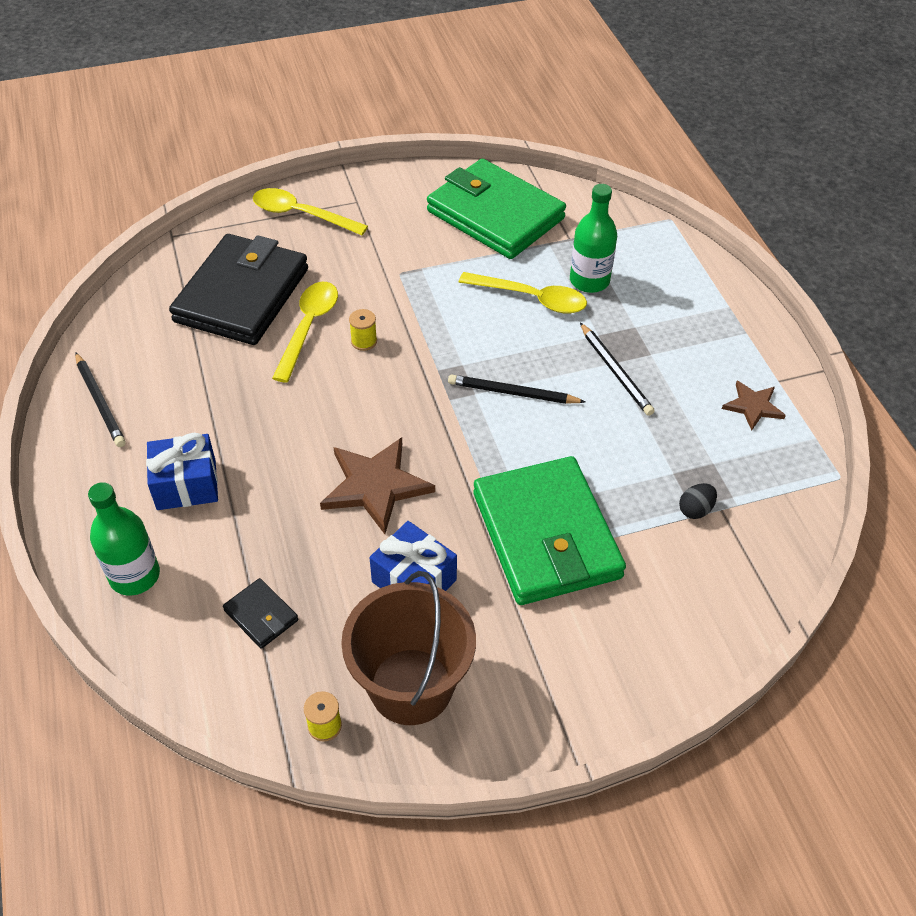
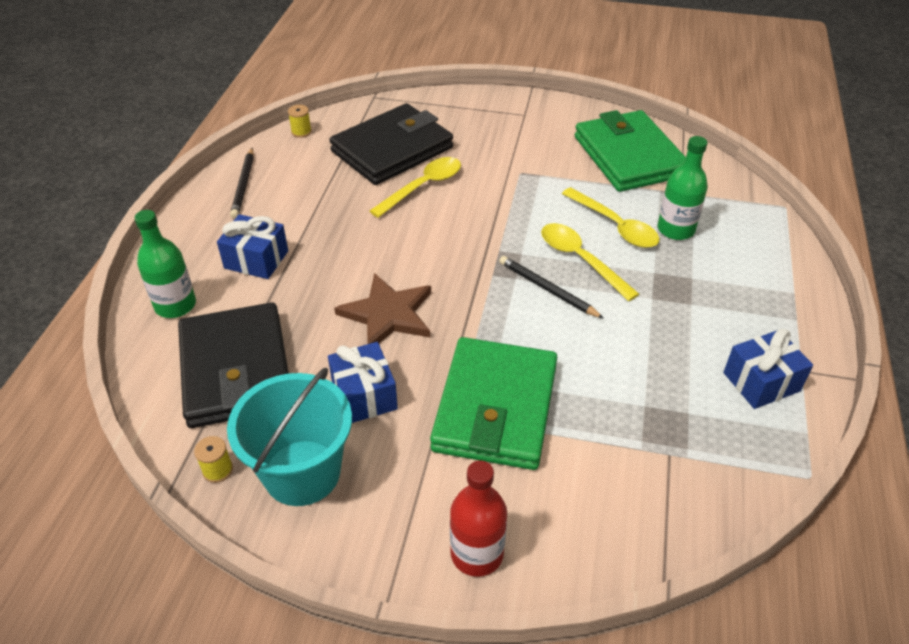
camera: 30 degrees right, 5 degrees down
(261, 615) = (236, 370): black wallet -> black wallet, size x2.45
(301, 215) = (476, 111): yellow spoon -> yellow spoon (580, 259)
(364, 341) = (457, 210): yellow spool -> yellow spool (301, 132)
(411, 686) = (302, 472): brown bucket -> turquoise bucket
(615, 371) = (649, 305): black pencil -> none
(623, 679) = (477, 553): none -> red bottle
(695, 510) = (644, 444): black egg -> none
(753, 406) = (761, 382): brown star -> blue gift

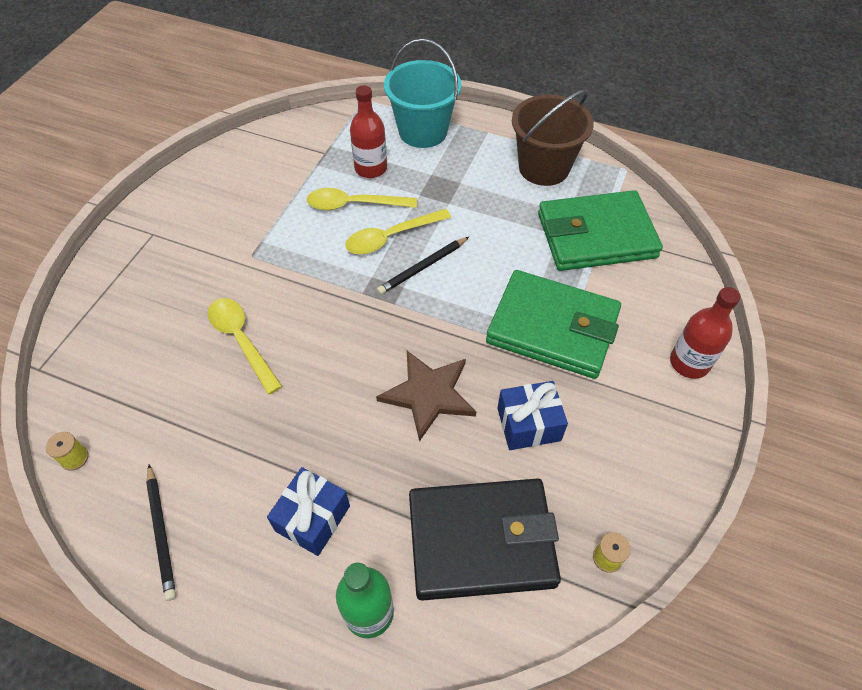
camera: 80 degrees left, 10 degrees up
(243, 185) = (161, 532): black pencil -> black pencil turned 60 degrees clockwise
(302, 472) = (612, 482): turquoise bucket -> turquoise bucket (423, 131)
(392, 150) = (161, 361): black wallet -> none
(615, 226) = (354, 205): yellow spoon -> yellow spoon turned 150 degrees counterclockwise
(629, 156) = (260, 172): green wallet -> green wallet (596, 235)
(675, 229) = (371, 168): green bottle -> red bottle
(761, 382) = (544, 168): blue gift -> brown bucket

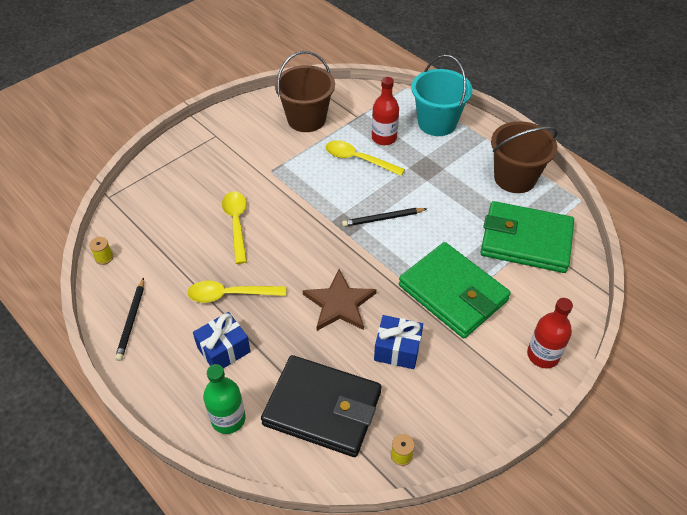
camera: 25 degrees right, 5 degrees down
(263, 175) = (306, 119): none -> brown bucket
(391, 237) = (372, 190): yellow spoon -> yellow spoon (230, 295)

